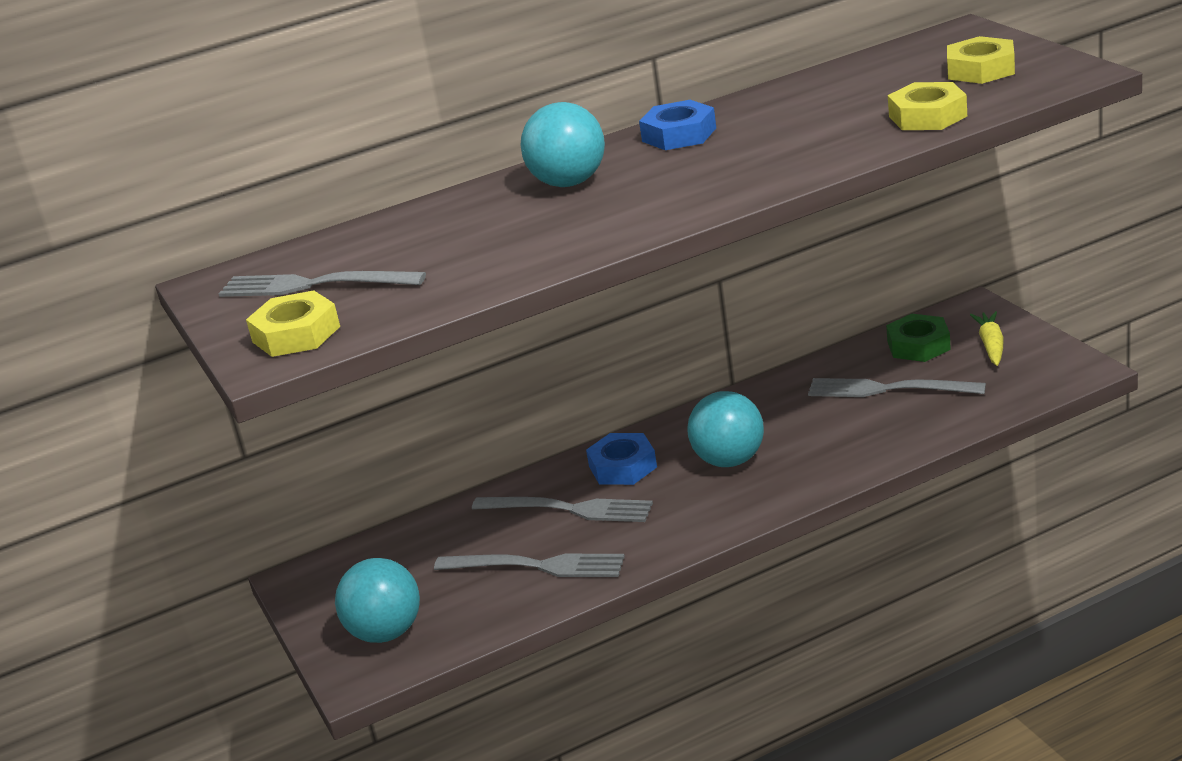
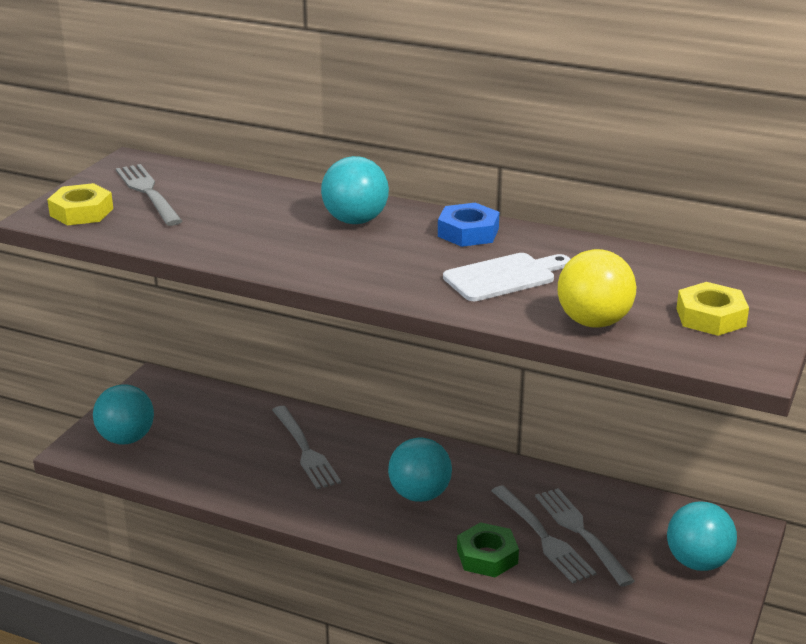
camera: 45 degrees right, 0 degrees up
(538, 566) = (234, 466): grey fork -> grey fork (544, 537)
(623, 467) = (372, 450): blue nut -> none
(791, 136) = (504, 277): none -> white cutting board
(918, 345) = (658, 523): green nut -> green nut (487, 556)
(927, 116) = (593, 322): yellow nut -> yellow ball
(991, 345) = (697, 562): yellow carrot -> turquoise ball

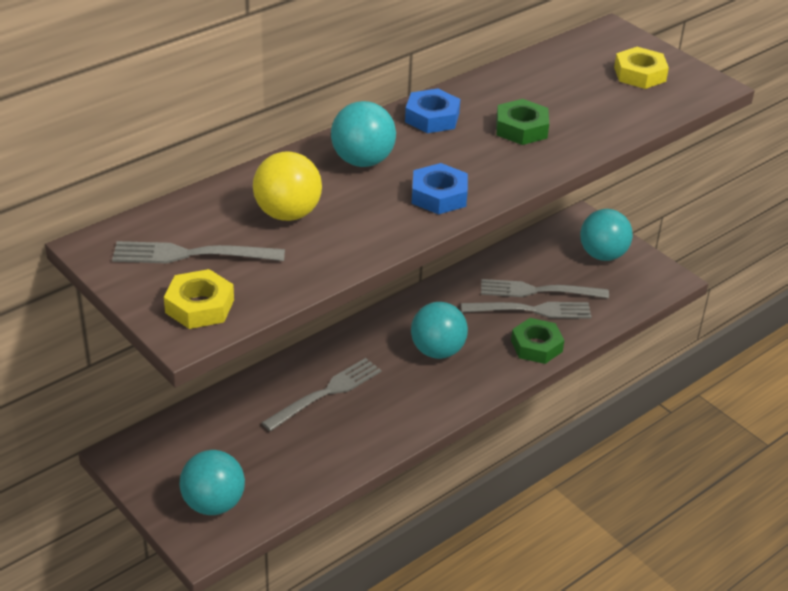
camera: 65 degrees left, 10 degrees up
(305, 450) = (327, 392): grey fork -> grey fork turned 45 degrees counterclockwise
(335, 264) = (439, 195): none -> blue nut
(504, 277) = (521, 128): white cutting board -> green nut
(593, 322) = (617, 118): yellow ball -> yellow ball (287, 214)

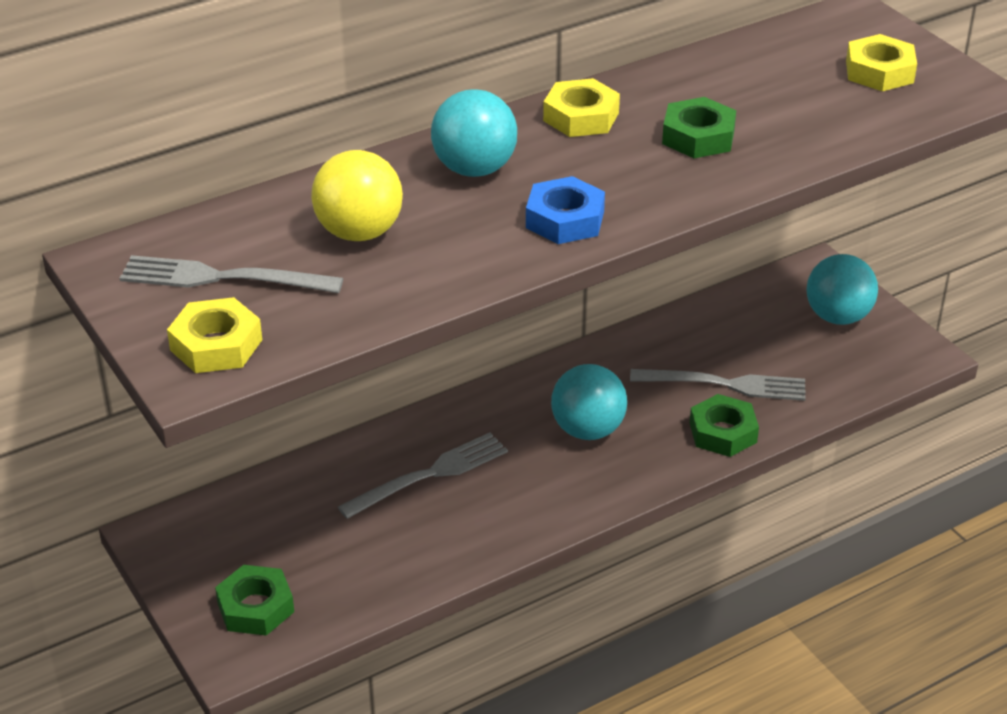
camera: 10 degrees right, 0 degrees up
(213, 504) = (255, 607): turquoise ball -> green nut
(432, 117) = (581, 117): blue nut -> yellow nut
(537, 291) = (738, 359): grey fork -> none

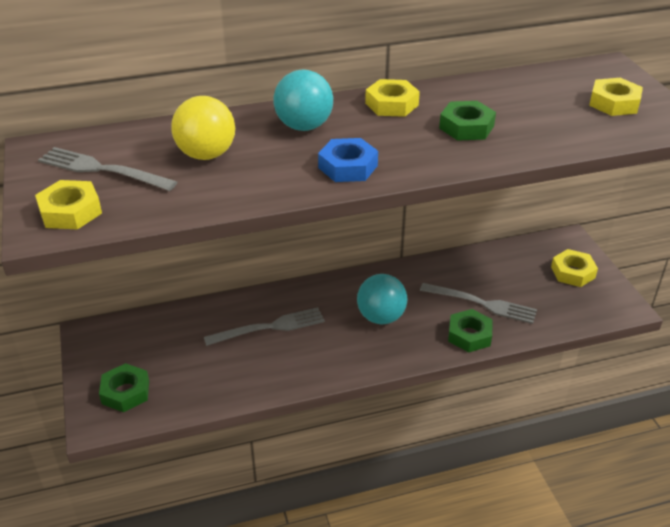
camera: 15 degrees right, 0 degrees up
(837, 316) = (572, 272): turquoise ball -> yellow nut

